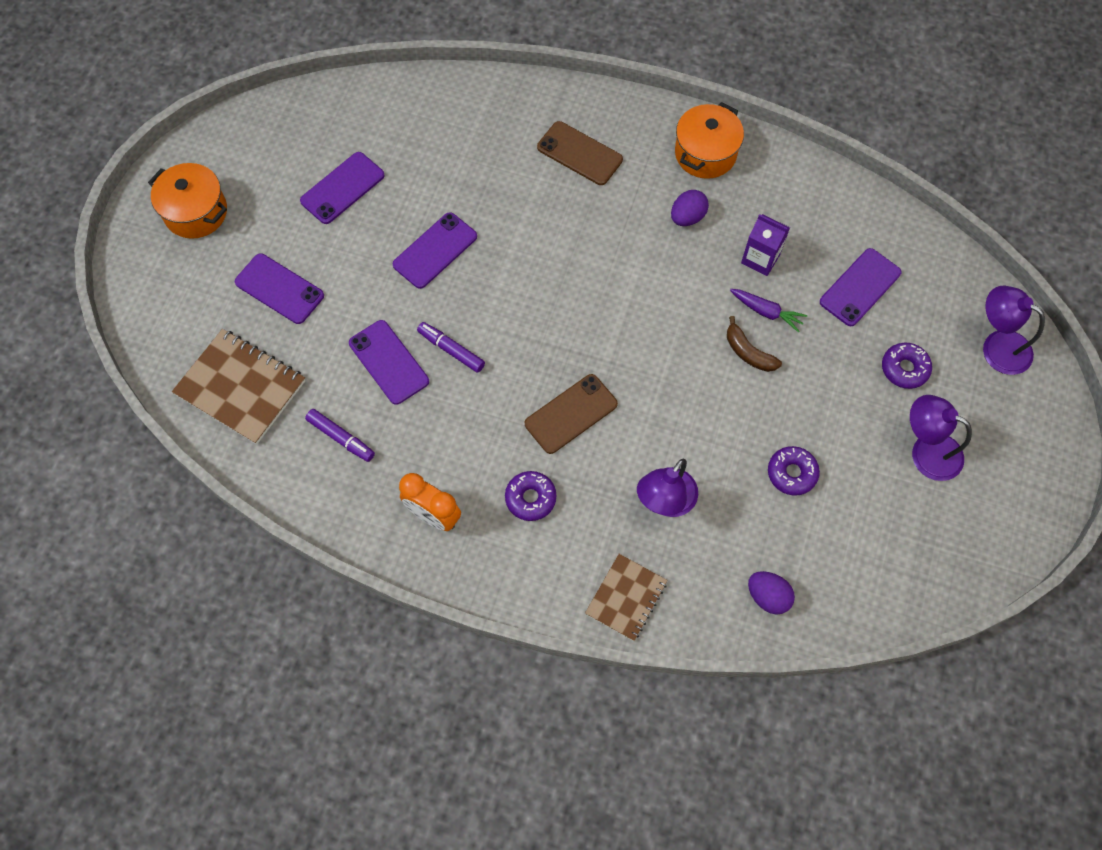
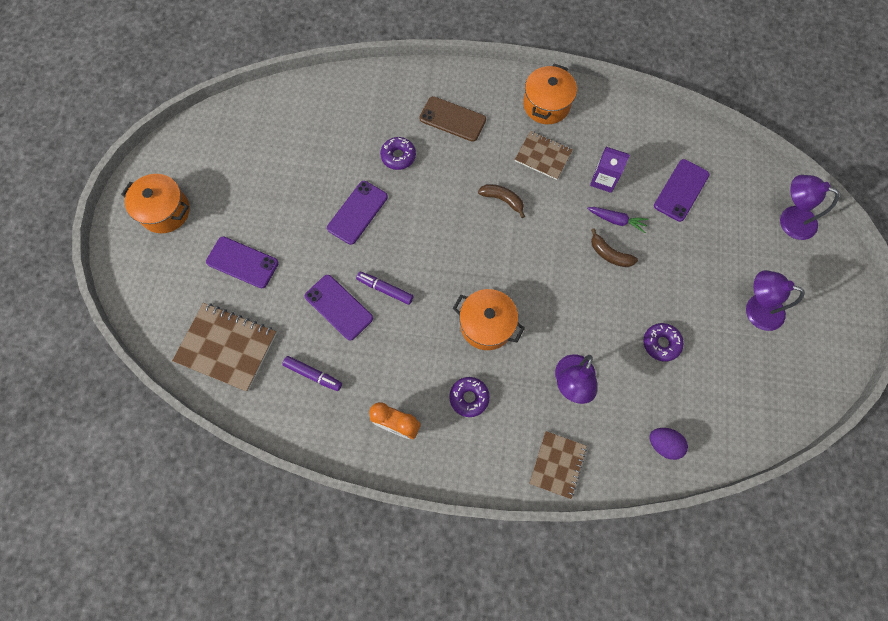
camera: 10 degrees left, 5 degrees up
(342, 188) = (276, 174): purple phone -> none
(571, 414) = (486, 325): brown phone -> orange pot
(623, 263) = (502, 200): none -> brown banana
(687, 217) = (543, 156): purple egg -> brown notebook
(904, 369) = (726, 248): purple donut -> purple donut (398, 156)

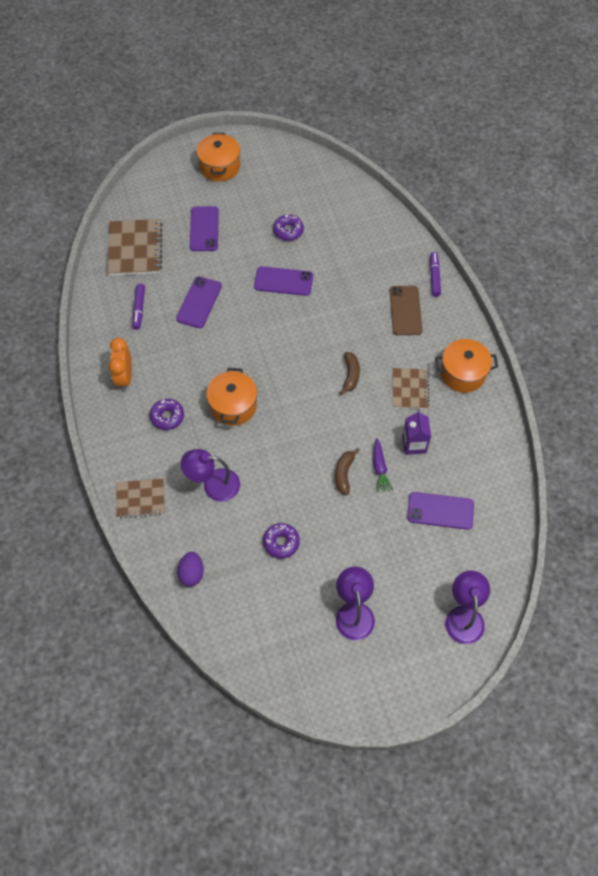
camera: 65 degrees right, 10 degrees down
(385, 289) = (228, 326): purple marker -> purple marker (434, 277)
(398, 156) = (348, 287): purple donut -> purple donut (288, 231)

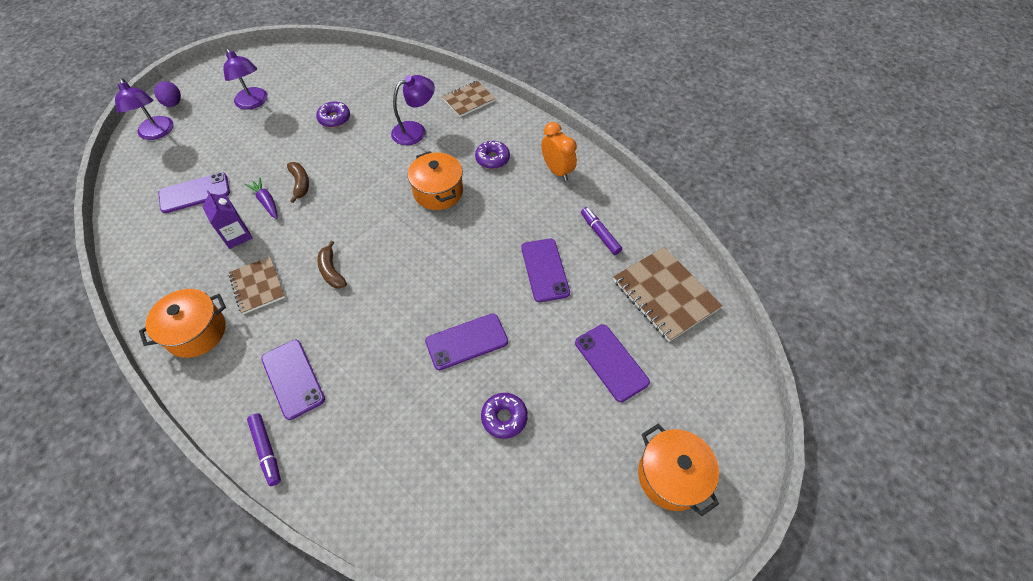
camera: 150 degrees right, 5 degrees down
(192, 573) = (395, 77): purple egg -> purple egg (173, 103)
(405, 310) = (293, 379): brown phone -> purple phone

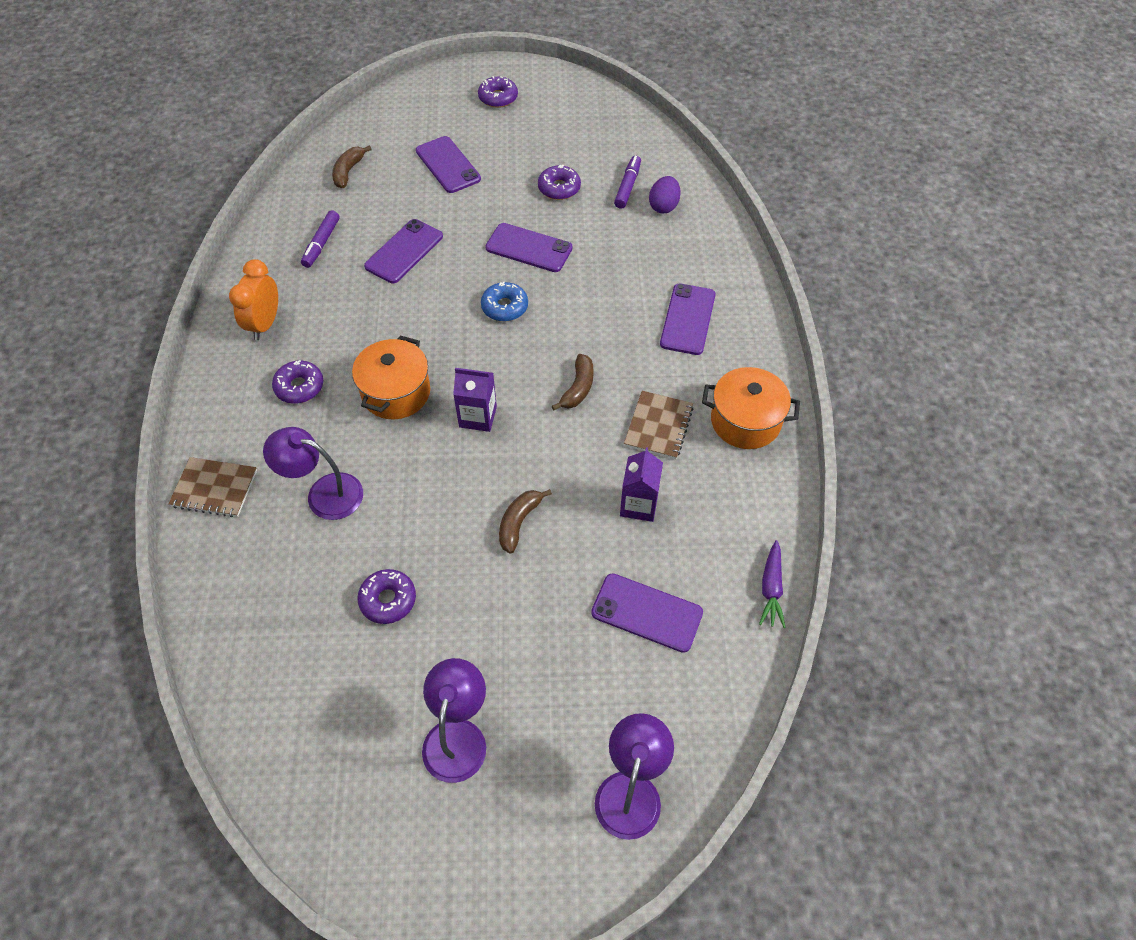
camera: 135 degrees left, 0 degrees up
(173, 103) = (569, 850): purple egg -> purple egg (663, 206)
(266, 202) = (575, 527): purple carrot -> purple carrot (771, 588)
(266, 450) = (744, 284): purple marker -> purple marker (627, 186)
(377, 213) = (478, 417): none -> purple carton
(434, 285) = (504, 307): none -> blue donut
(611, 362) = (448, 165): purple phone -> purple phone turned 45 degrees counterclockwise
(665, 295) = (348, 172): brown notebook -> brown banana
(671, 476) = (498, 98): orange pot -> purple donut

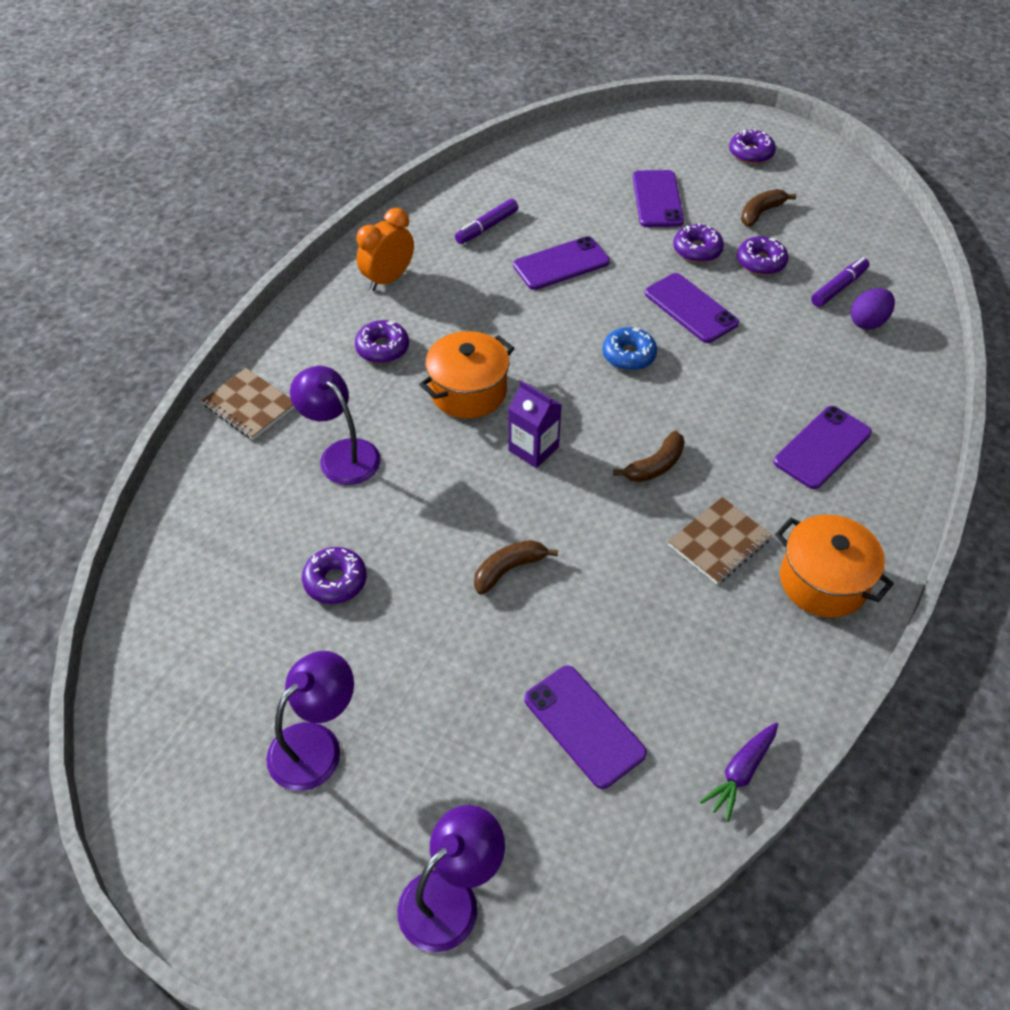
camera: 30 degrees right, 5 degrees down
(348, 172) = (554, 171): brown banana -> brown banana (760, 213)
(505, 197) = (697, 250): none -> purple donut
(639, 504) = (646, 612): purple carton -> none

